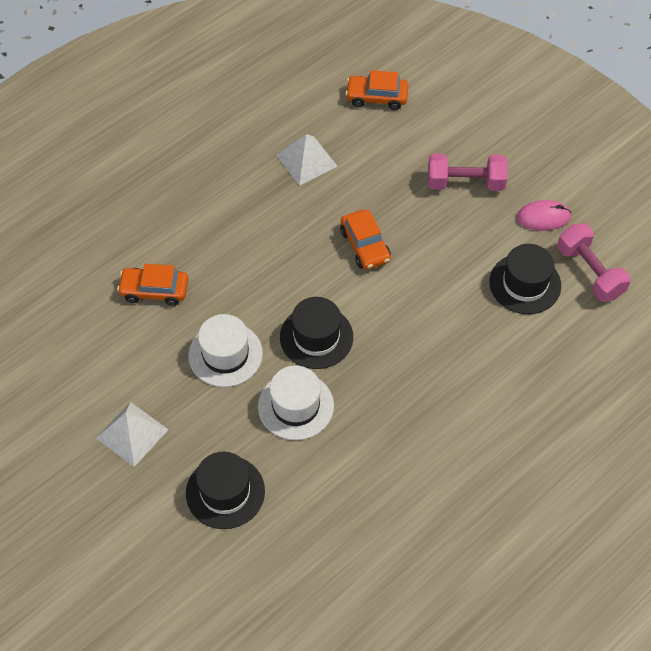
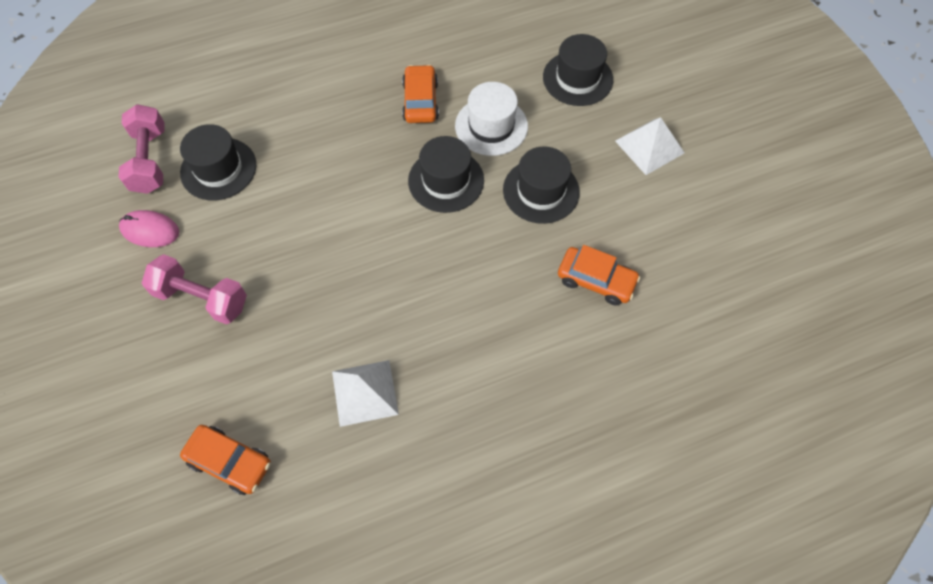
camera: 160 degrees left, 5 degrees up
(225, 354) = (541, 191): white hat -> black hat
(365, 245) = (352, 259): orange car -> orange car (420, 101)

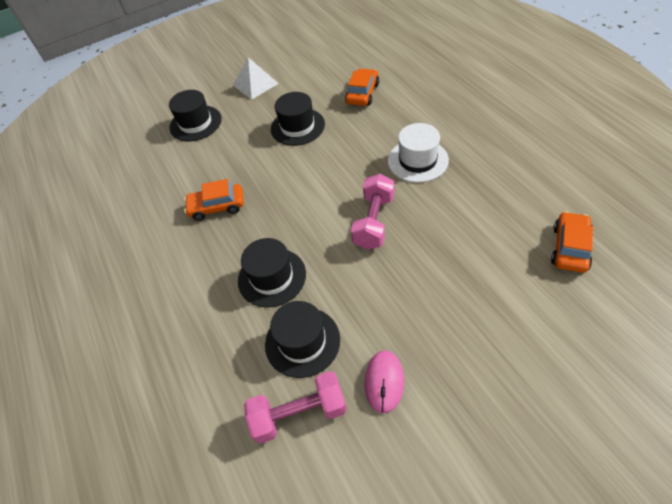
camera: 90 degrees left, 10 degrees down
(202, 298) = (442, 311): pink dumbbell -> pink dumbbell (374, 221)
(365, 392) = (482, 184): white pyramid -> none
(446, 180) = (295, 176): black hat -> black hat (272, 277)
(491, 126) = (241, 161): white hat -> white hat (418, 160)

